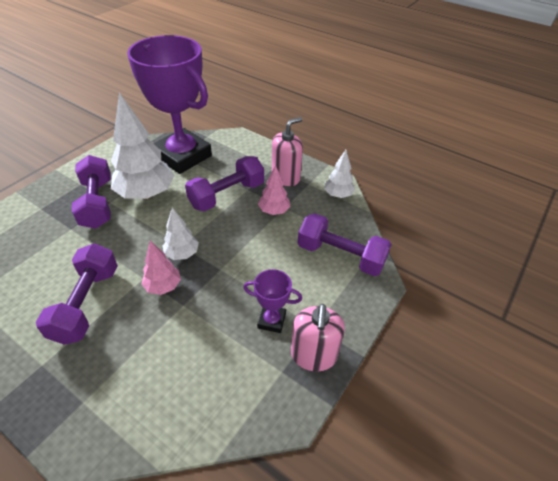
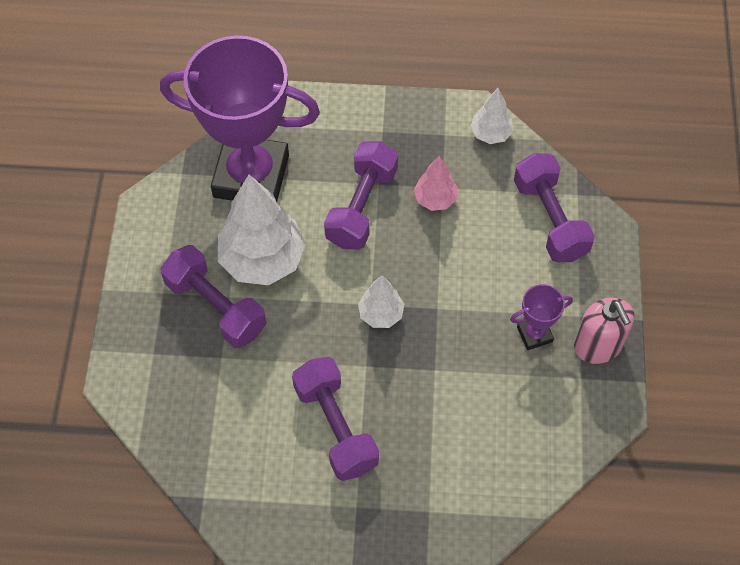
camera: 30 degrees left, 15 degrees up
(163, 286) = (396, 362): pink tree -> none
(286, 177) = (410, 140): pink soap dispenser -> none
(340, 256) = (549, 219): purple dumbbell -> purple dumbbell turned 75 degrees clockwise

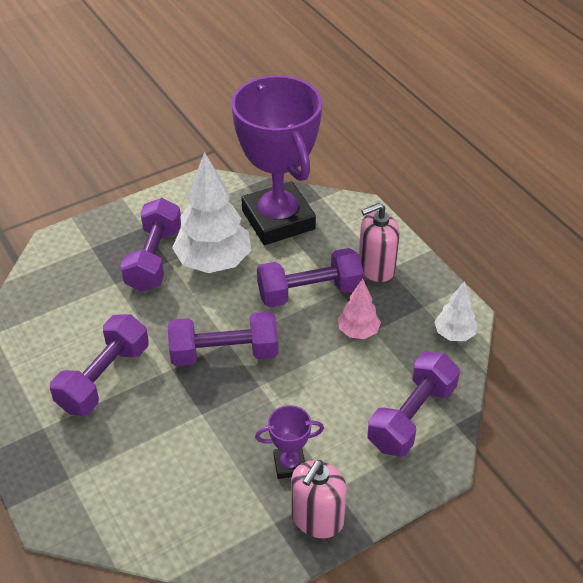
camera: 55 degrees right, 15 degrees down
(374, 139) = (376, 268): none -> pink soap dispenser
(381, 314) = (224, 353): white tree -> purple dumbbell
(534, 334) = (289, 465): purple trophy -> purple trophy turned 45 degrees counterclockwise

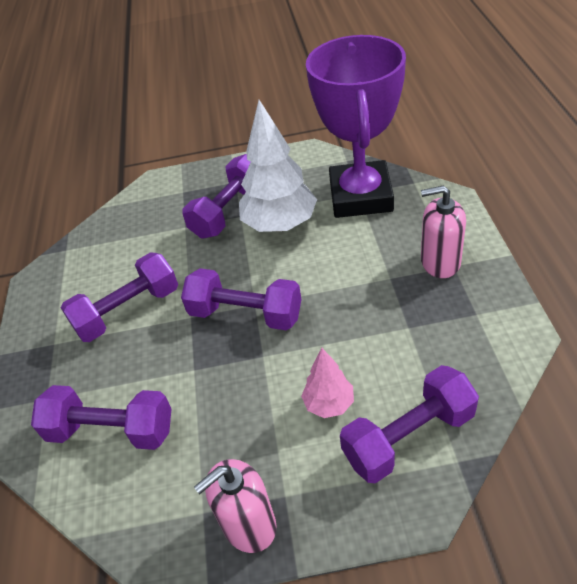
camera: 30 degrees right, 0 degrees up
(289, 465) = (250, 451): purple trophy -> none
(309, 292) = (358, 272): purple dumbbell -> purple dumbbell (111, 430)
(358, 331) = (390, 325): pink tree -> pink tree (329, 404)
(454, 334) = (499, 354): white tree -> none

